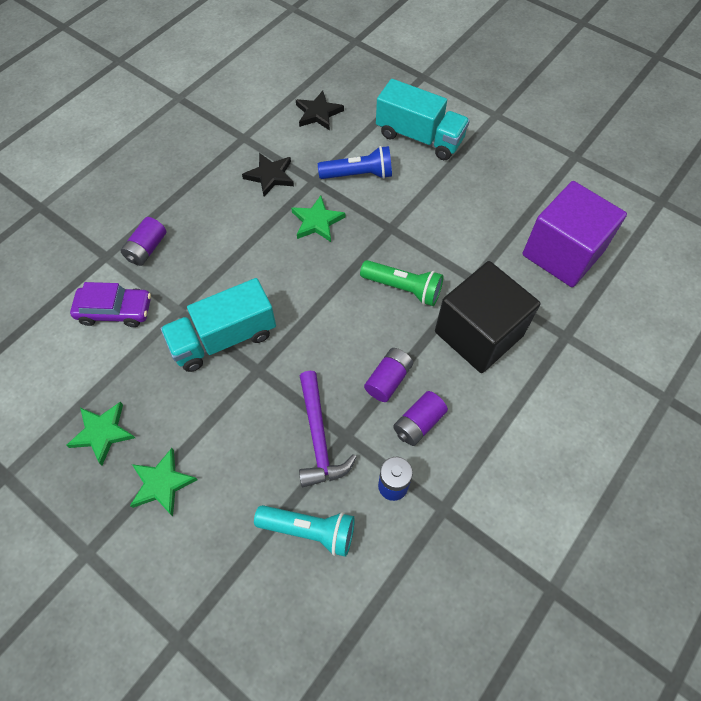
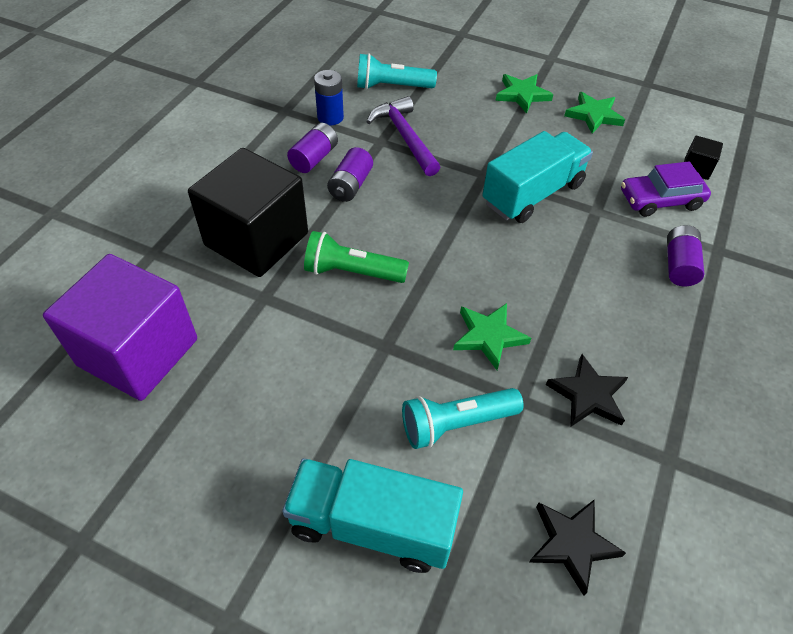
camera: 165 degrees right, 10 degrees down
(54, 340) = (696, 168): none -> black cube
(358, 174) = (456, 424): blue flashlight -> turquoise flashlight

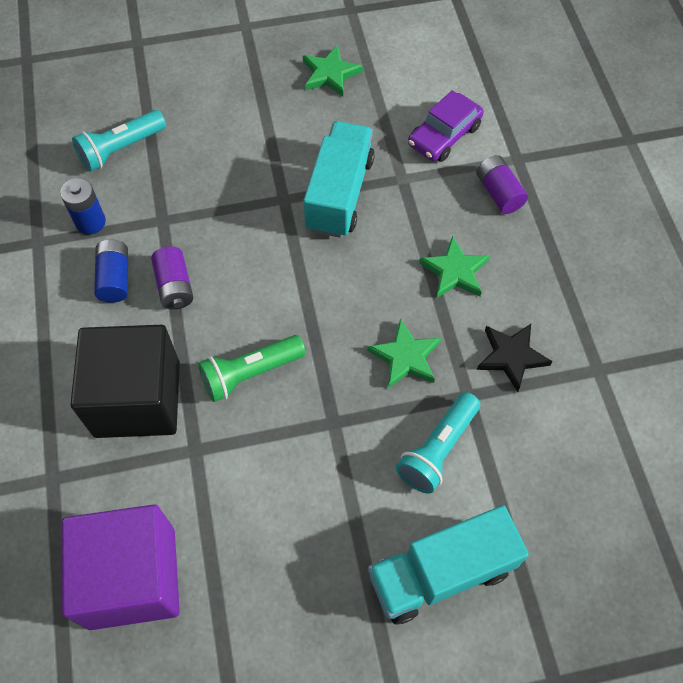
camera: 35 degrees left, 10 degrees up
(314, 158) = (115, 278): purple battery -> blue battery
(405, 137) = (181, 201): purple hammer -> none
(522, 95) = (251, 87): green star -> green star (455, 271)
(572, 544) = (580, 481): black star -> none
(696, 168) = (450, 83): black cube -> none

